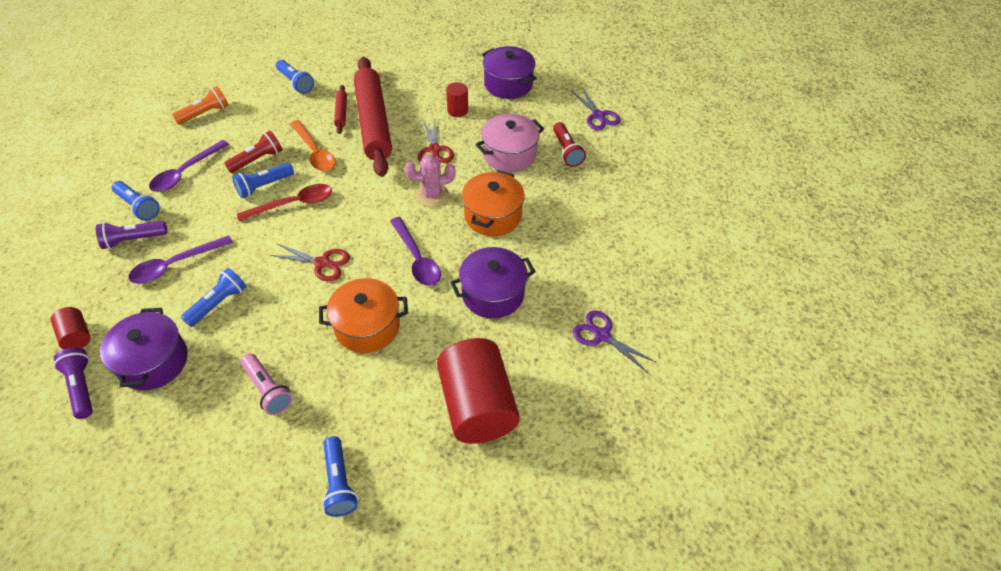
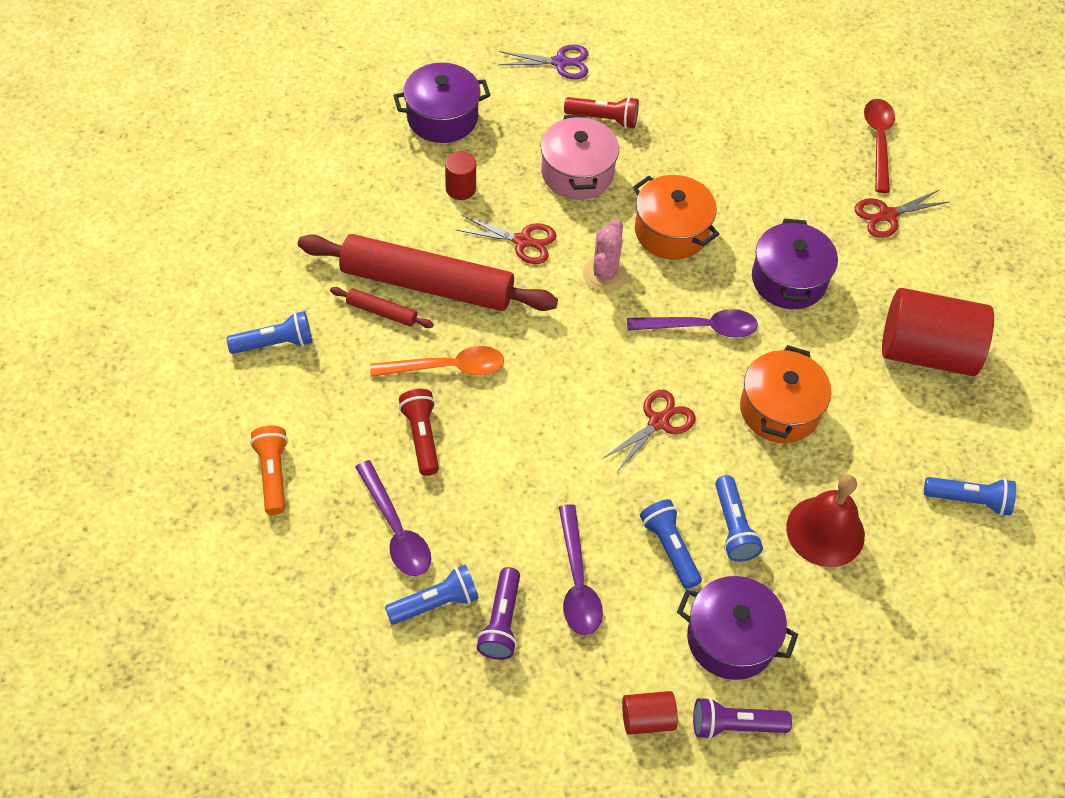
camera: 65 degrees left, 5 degrees up
(264, 186) = (481, 444): blue flashlight -> blue flashlight (733, 527)
(268, 390) = (825, 531): pink flashlight -> red bell
(293, 204) = (536, 421): red spoon -> red spoon (878, 141)
(602, 335) = (887, 215): purple scissors -> red scissors

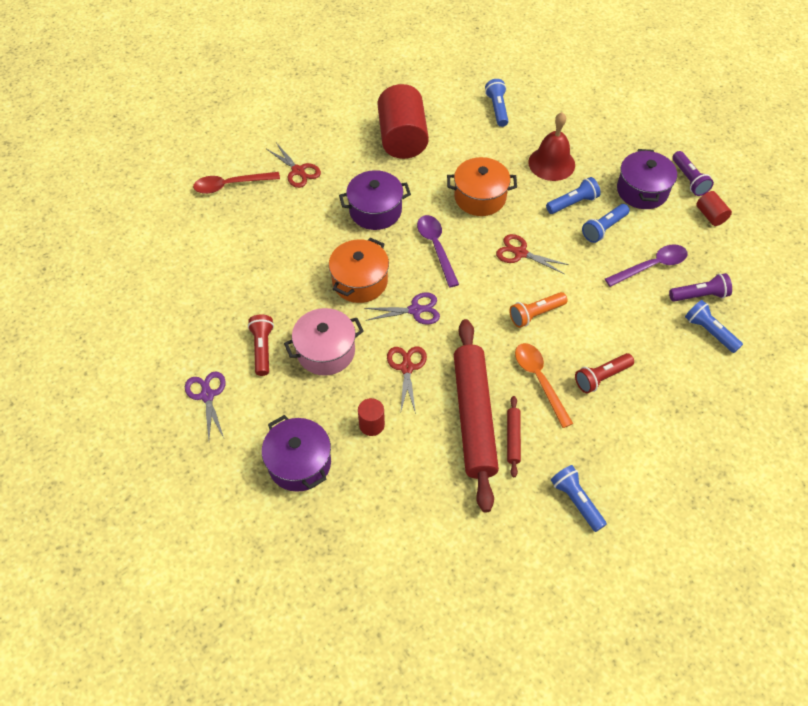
camera: 105 degrees left, 0 degrees up
(273, 474) = (680, 457): orange flashlight -> orange flashlight (535, 314)
(396, 529) = (675, 369): purple spoon -> none
(604, 274) = (415, 310): pink cactus -> purple scissors

